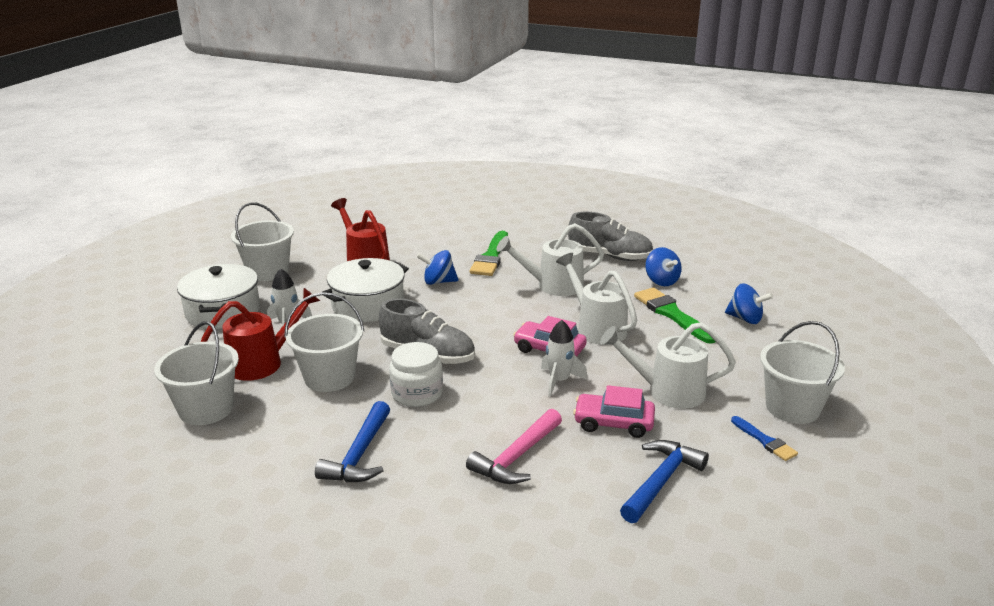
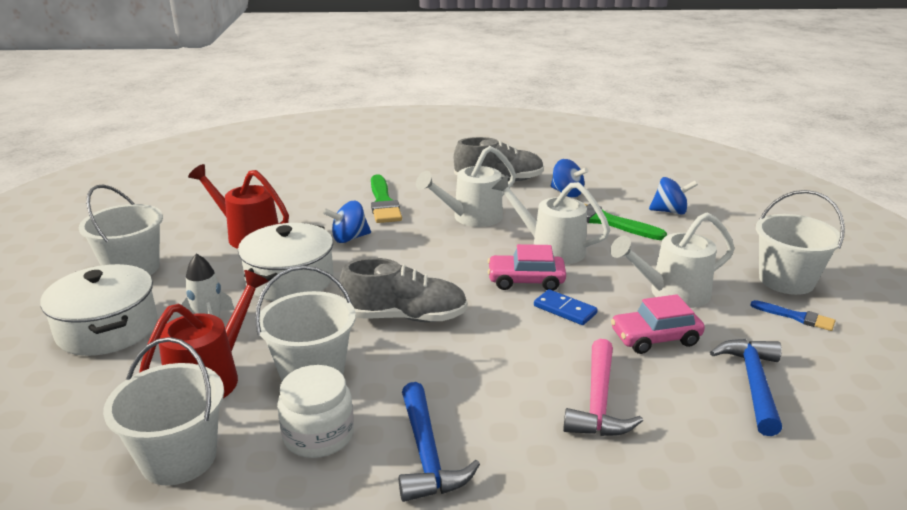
camera: 25 degrees left, 0 degrees up
(417, 393) = (431, 363): white jar -> white jar (318, 435)
(559, 381) = (565, 310): white rocket -> blue domino

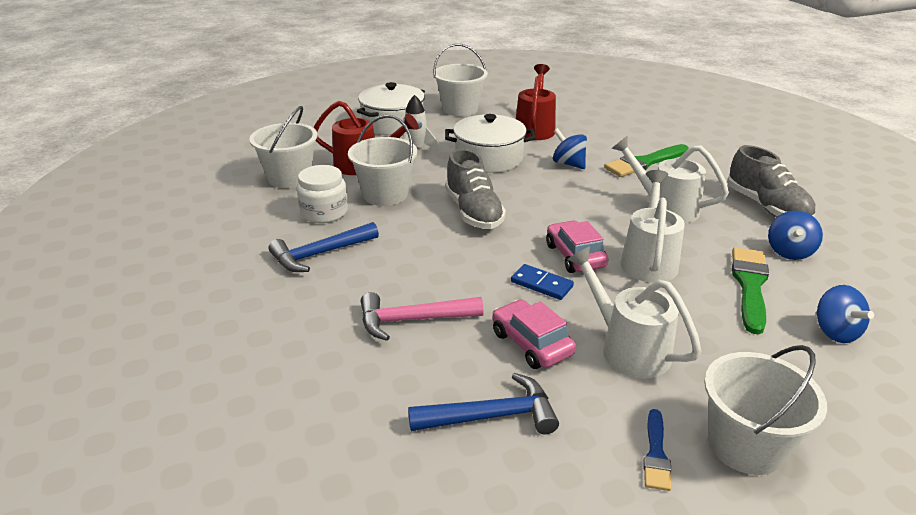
camera: 70 degrees right, 5 degrees up
(565, 310) = (541, 284): blue domino -> blue domino turned 75 degrees counterclockwise

